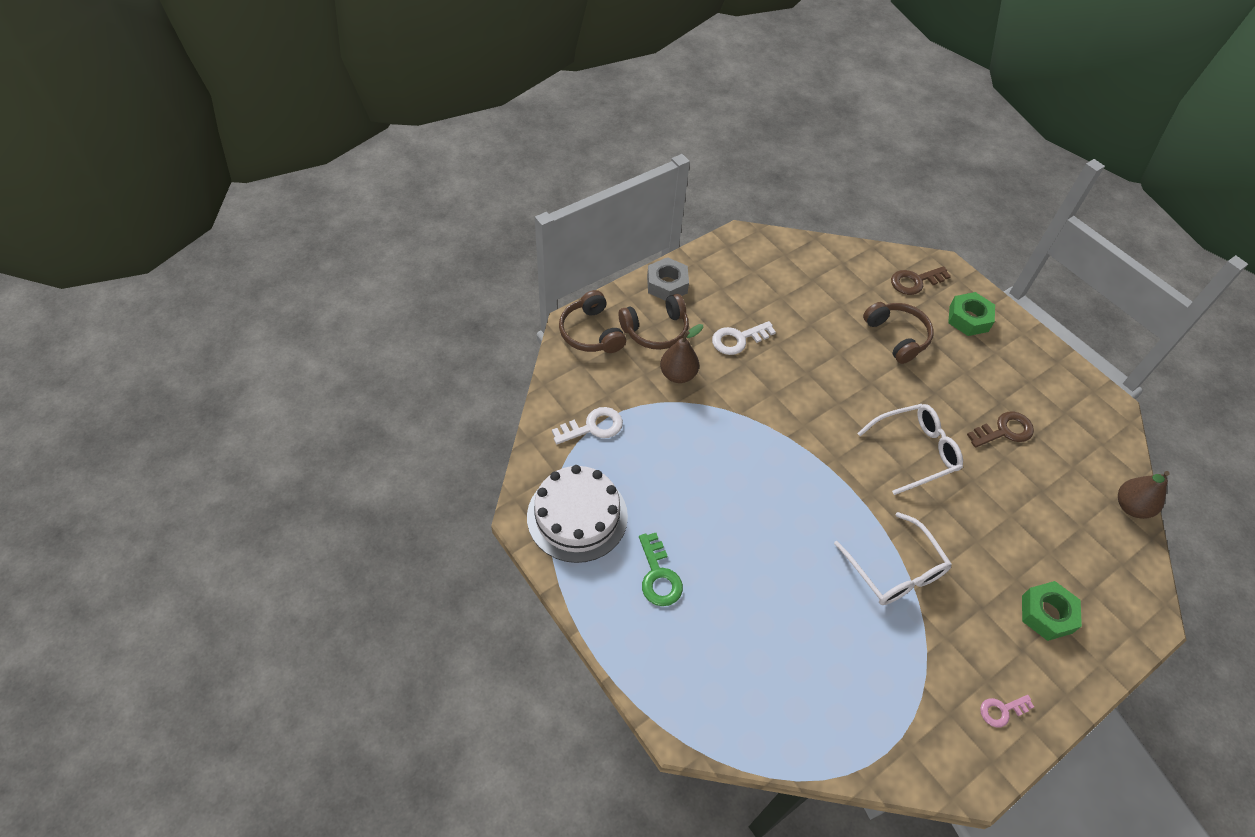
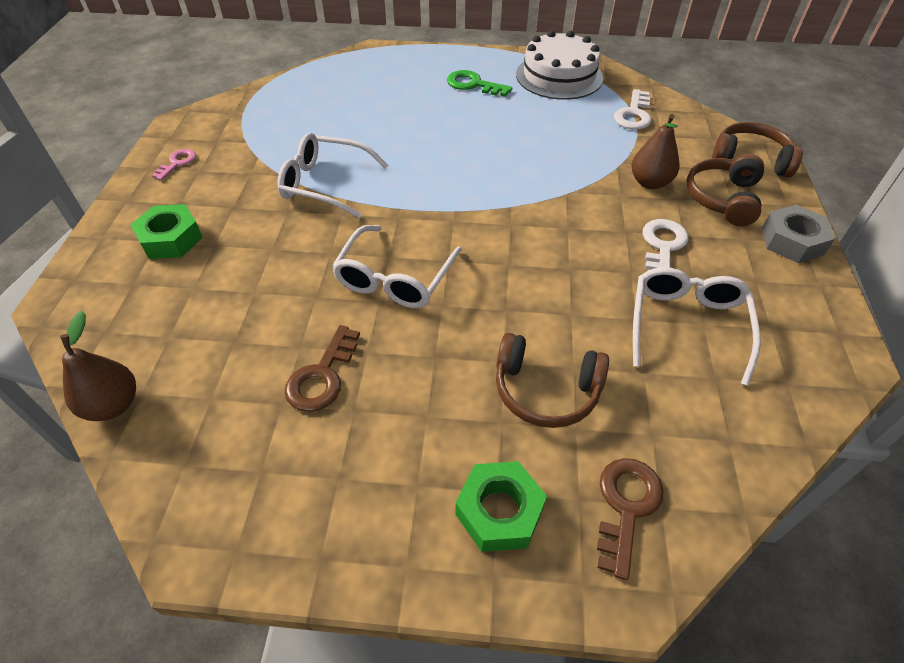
camera: 135 degrees right, 5 degrees down
(791, 303) = (687, 325): none -> white glasses

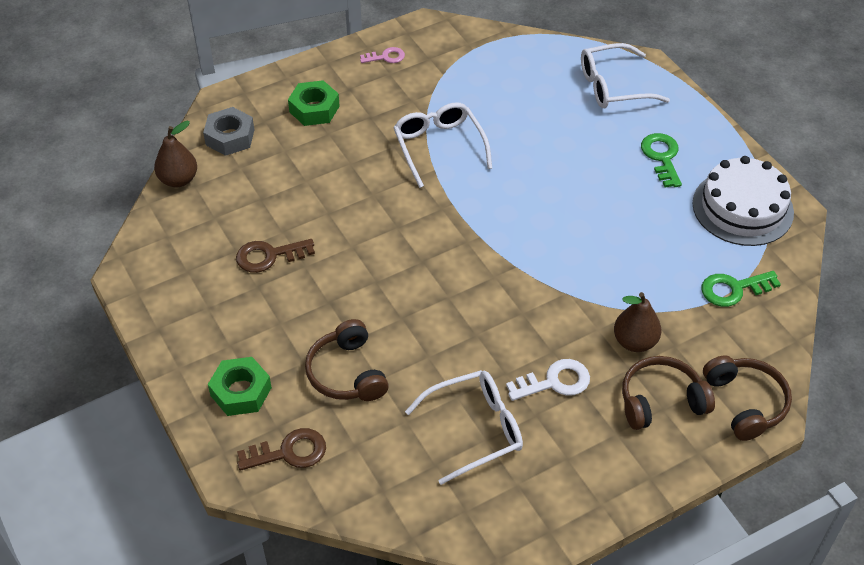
camera: 55 degrees right, 0 degrees up
(395, 278) = (379, 242): white glasses -> white glasses (613, 86)
(633, 114) = (733, 289): white key -> green key
(792, 241) = (644, 469): grey nut -> grey nut (230, 137)

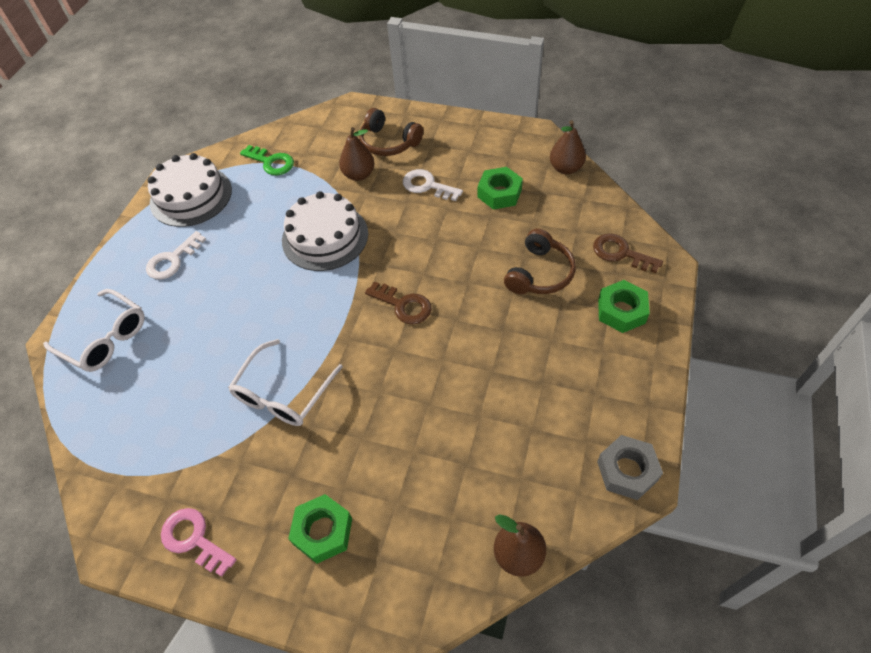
camera: 130 degrees left, 5 degrees up
(230, 137) = (427, 568): grey nut -> grey nut (627, 471)
(269, 256) = (510, 401): brown key -> brown key (403, 305)
(386, 57) = (194, 539): pink key -> pink key, size x1.52
(440, 518) = (565, 168): none -> brown pear
(475, 429) = (499, 193): white glasses -> green nut
(574, 263) = (325, 237): none -> white cake
(662, 157) = (172, 260): green key -> white key
(745, 403) = (352, 116): brown headphones -> none

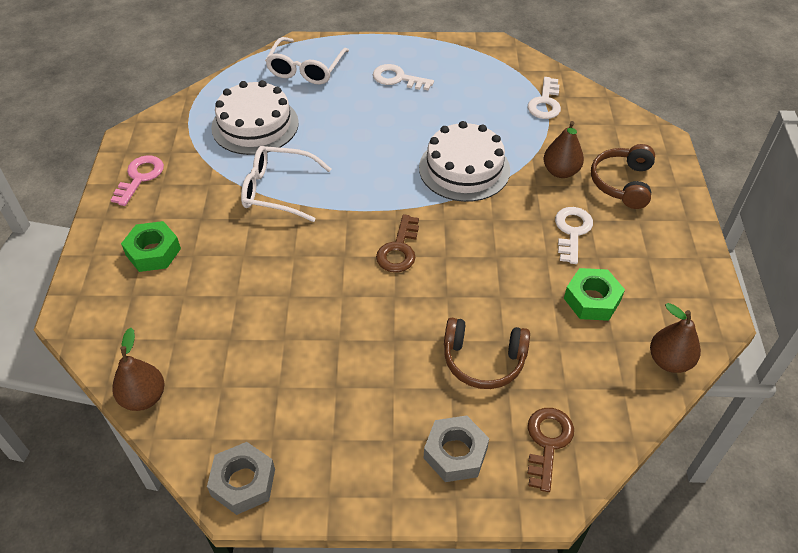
camera: 70 degrees right, 5 degrees down
(191, 196) = (476, 65): white cake -> white cake (255, 125)
(271, 162) = (545, 103): green key -> white key
(621, 311) = (455, 453): green nut -> grey nut

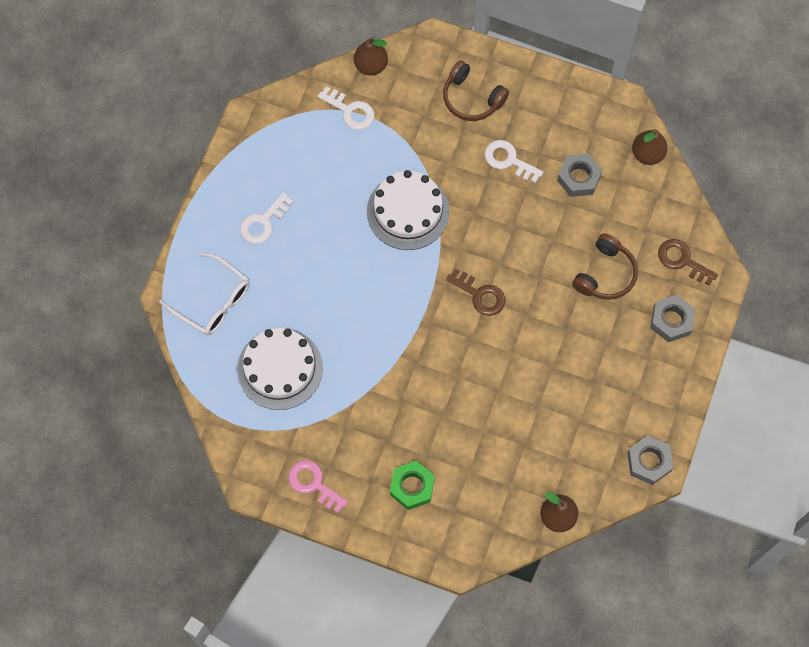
camera: 70 degrees left, 20 degrees up
(278, 190) = (376, 370): white glasses -> none
(560, 171) = (440, 138): brown pear -> brown pear (371, 65)
(592, 299) = (578, 178): green nut -> grey nut

